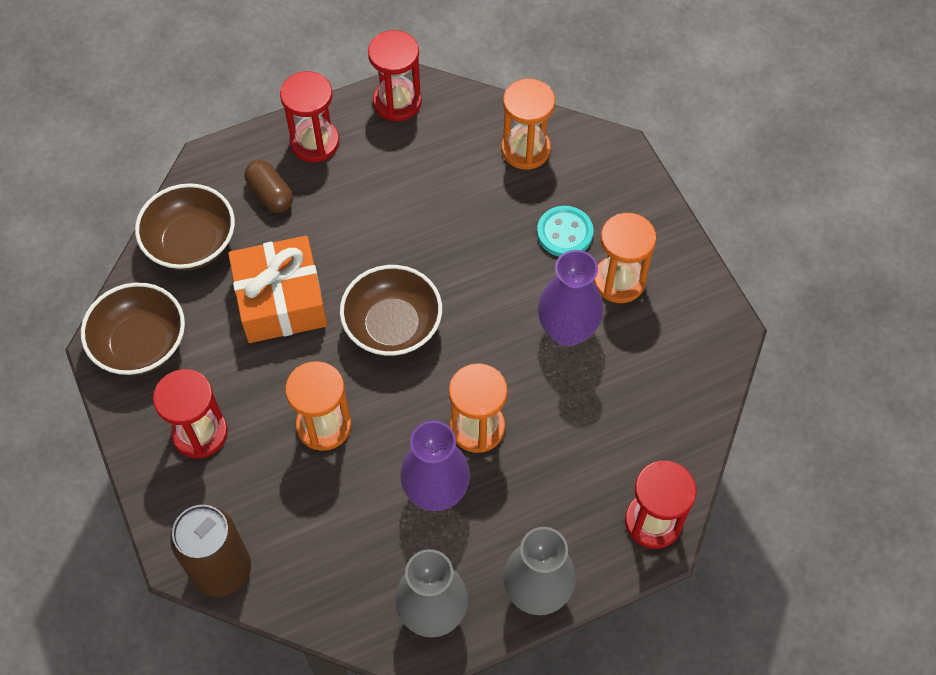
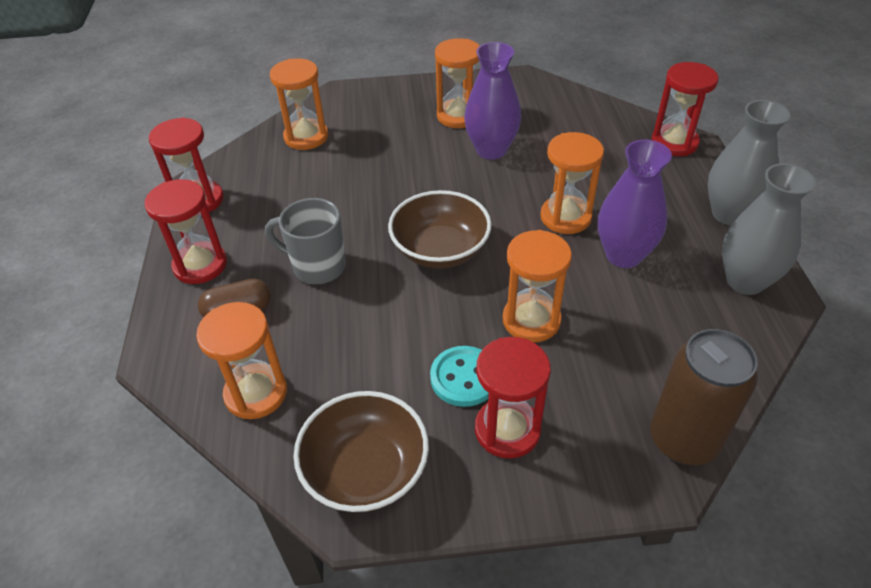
camera: 70 degrees left, 15 degrees down
(191, 243) = (256, 393): brown bowl -> orange hourglass
(281, 300) = (372, 327): orange gift -> none
(339, 232) = (317, 267): none -> grey mug
(564, 233) = (399, 133): turquoise button -> turquoise button (464, 378)

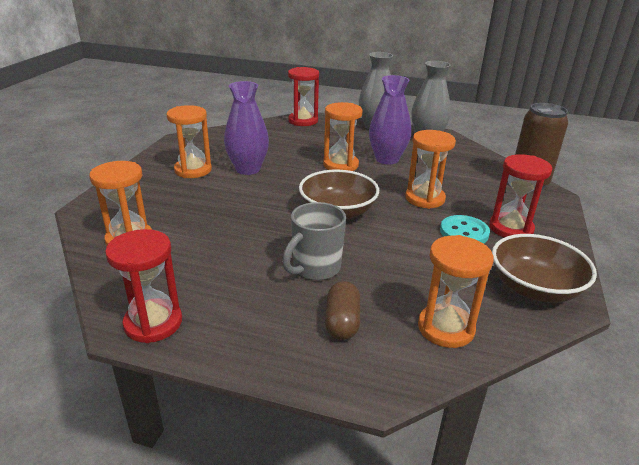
camera: 70 degrees left, 15 degrees down
(200, 265) = (260, 337): red hourglass -> none

